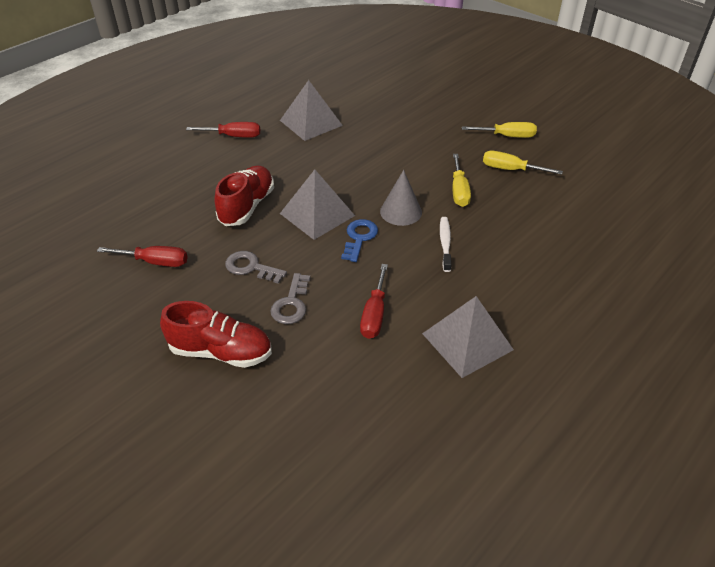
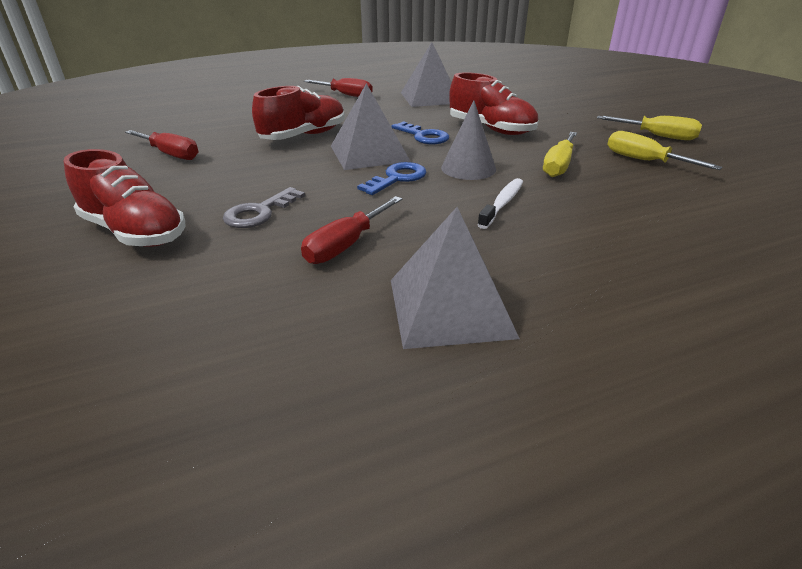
camera: 25 degrees right, 10 degrees down
(251, 267) = (253, 176): grey key -> none
(343, 181) = (423, 136): none -> blue key
(388, 157) = (491, 129): none -> red shoe

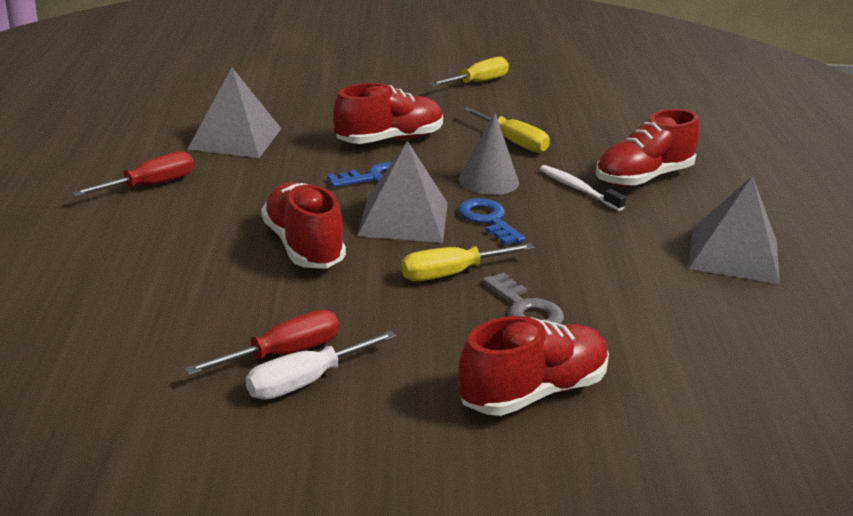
camera: 70 degrees left, 5 degrees down
(140, 165) = (306, 381): none -> white screwdriver
(346, 245) = (621, 275): red screwdriver -> none
(576, 231) = (643, 178): none -> red shoe
(644, 161) = (529, 108): yellow screwdriver -> yellow screwdriver (451, 274)

